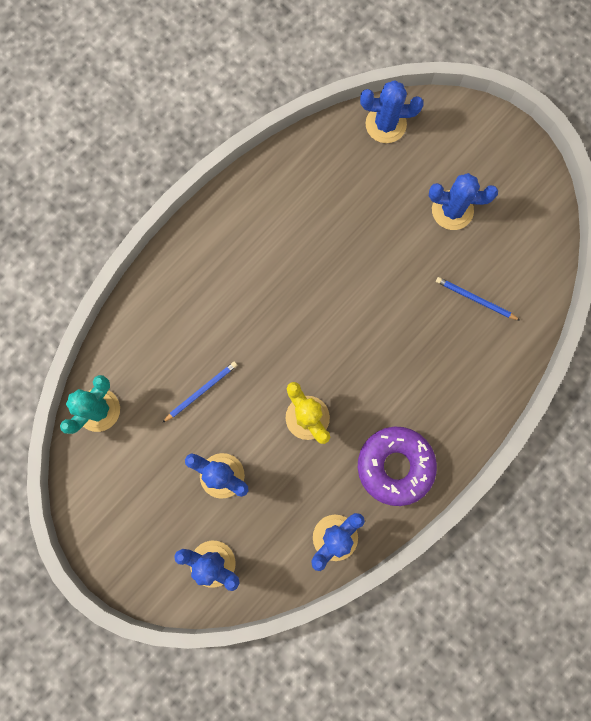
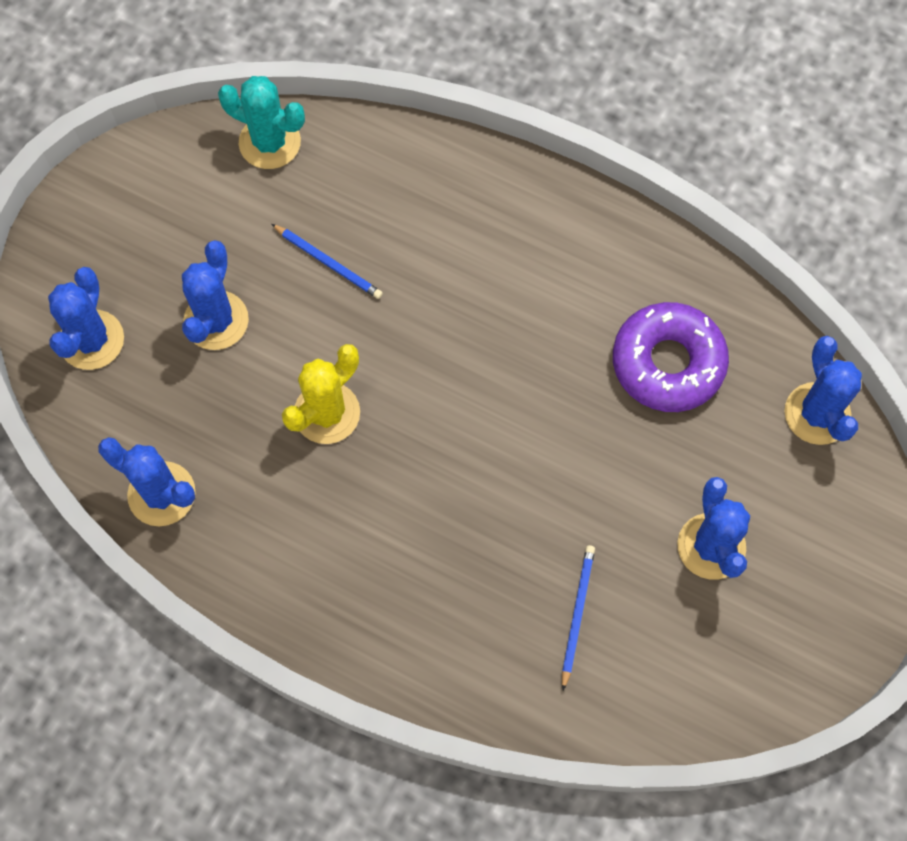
camera: 75 degrees right, 10 degrees down
(395, 466) = (285, 554): purple donut -> purple donut (668, 363)

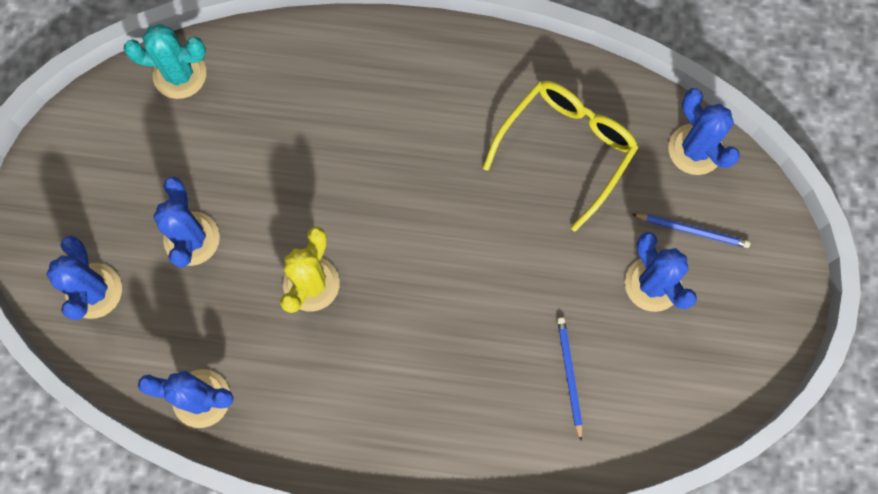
camera: 20 degrees left, 5 degrees up
(328, 263) = (266, 159): blue pencil -> blue pencil (692, 231)
(668, 363) = (566, 148): purple donut -> yellow glasses

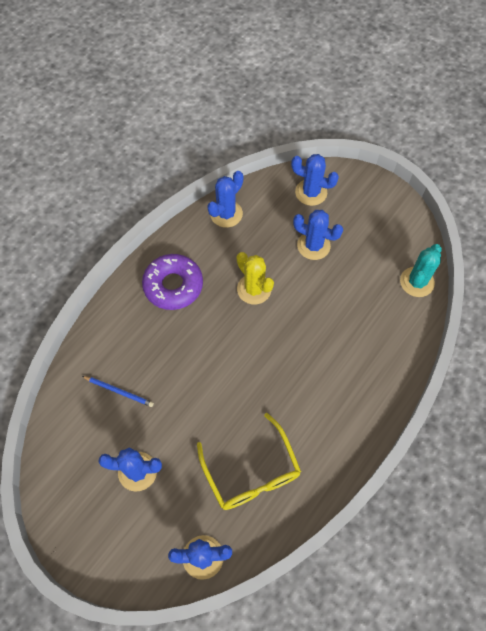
camera: 120 degrees right, 10 degrees down
(370, 403) = (173, 285): none -> purple donut
(692, 231) = (153, 518): blue pencil -> none

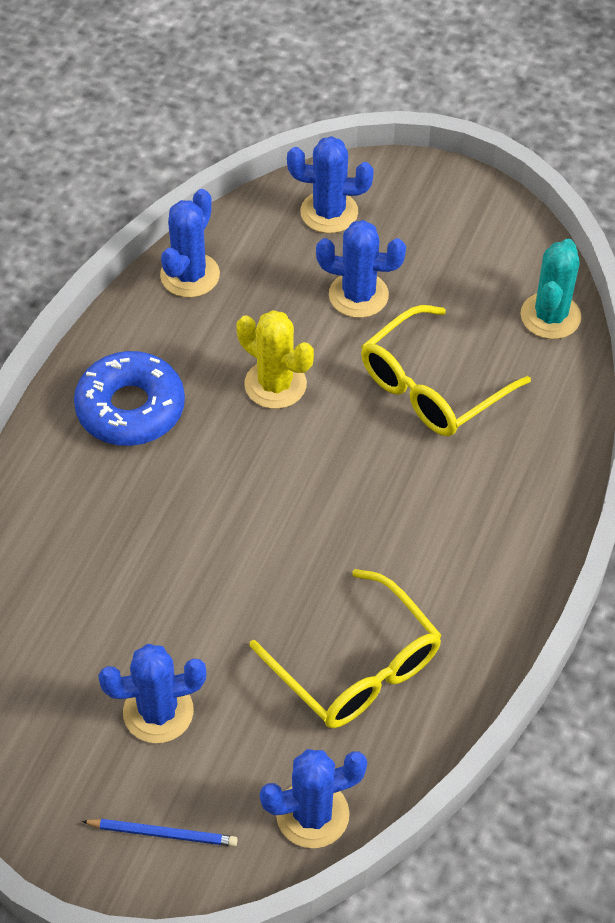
camera: 15 degrees left, 10 degrees down
(119, 391) = (86, 595): blue pencil -> blue pencil (163, 833)
(173, 285) = (130, 408): purple donut -> blue donut
(339, 310) = (432, 387): none -> yellow glasses

